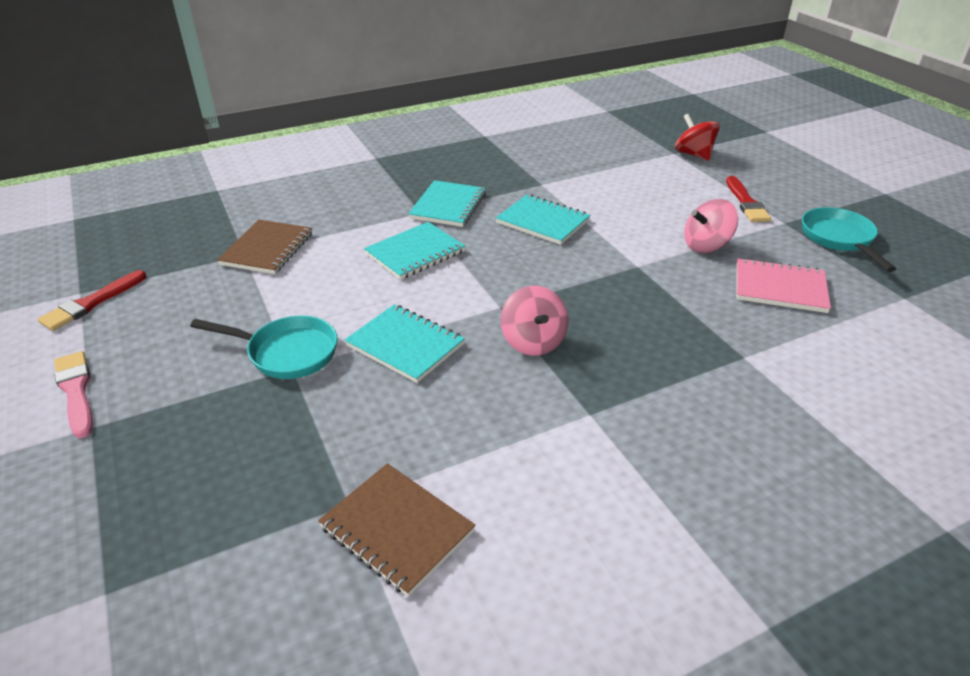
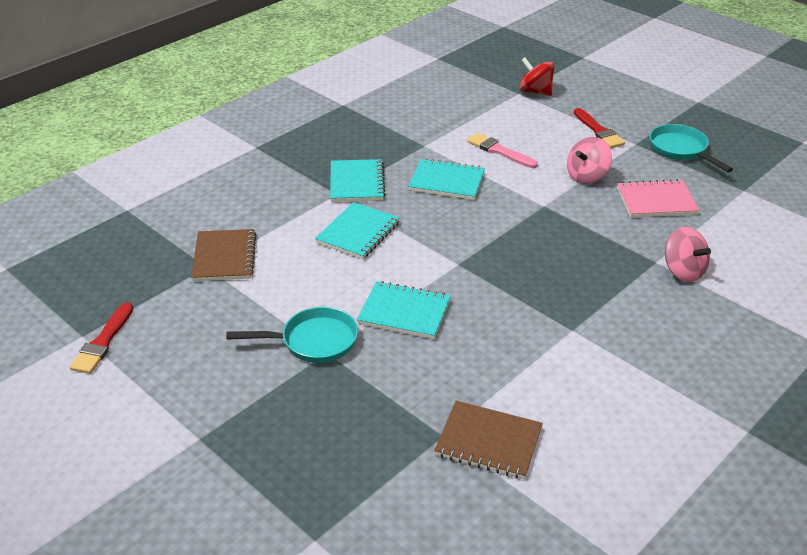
camera: 20 degrees left, 0 degrees up
(76, 391) = (159, 415): pink brush -> pink brush (499, 151)
(533, 342) = (500, 286): pink spinning top -> pink spinning top (683, 271)

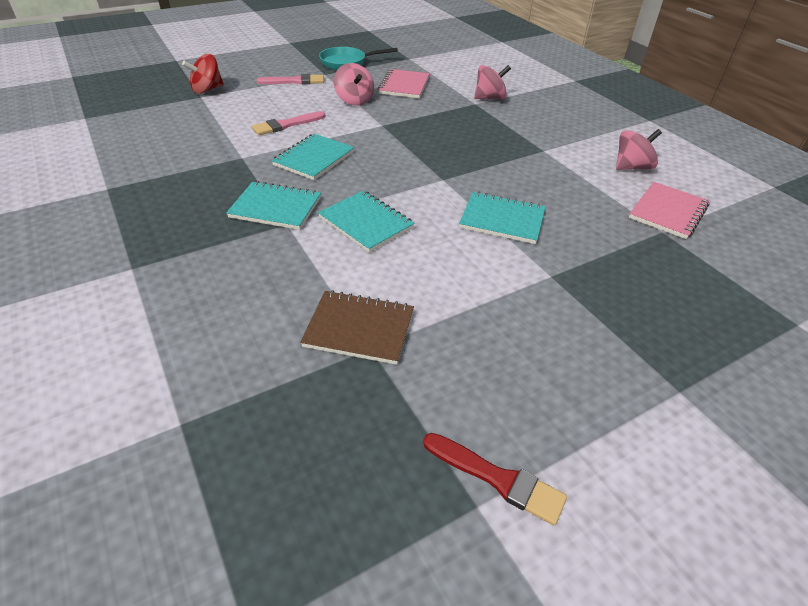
camera: 75 degrees left, 5 degrees up
(313, 341) = (533, 282): turquoise pan -> none
(404, 312) = (502, 220): turquoise notebook -> turquoise notebook turned 75 degrees clockwise
(488, 442) = (668, 212): brown notebook -> pink notebook
(582, 410) = (631, 167): none -> pink spinning top
(599, 131) = (295, 81): red brush -> pink brush

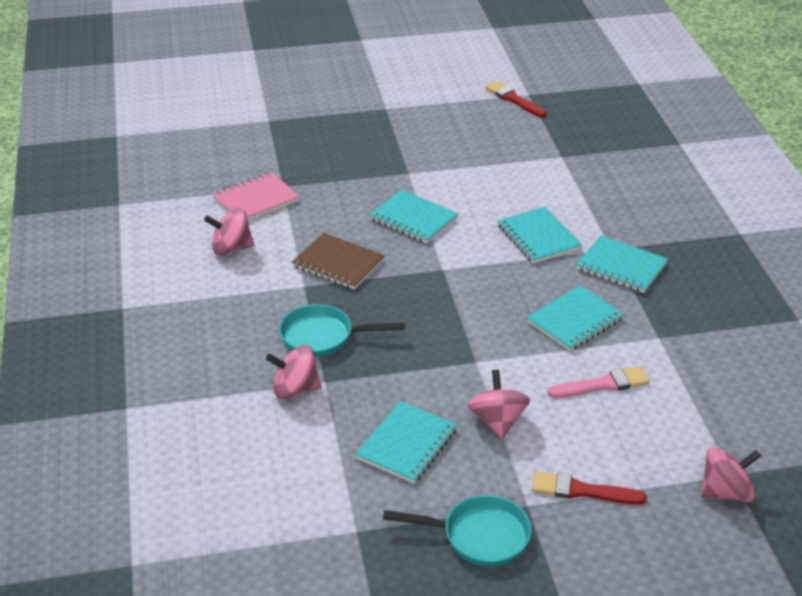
camera: 160 degrees left, 5 degrees down
(207, 90) = (725, 492): red spinning top -> pink spinning top
(295, 81) = (582, 491): pink brush -> red brush
(359, 329) = (566, 167): brown notebook -> brown notebook (338, 264)
(404, 86) = (407, 444): pink notebook -> turquoise notebook
(498, 123) = (323, 337): none -> turquoise pan

